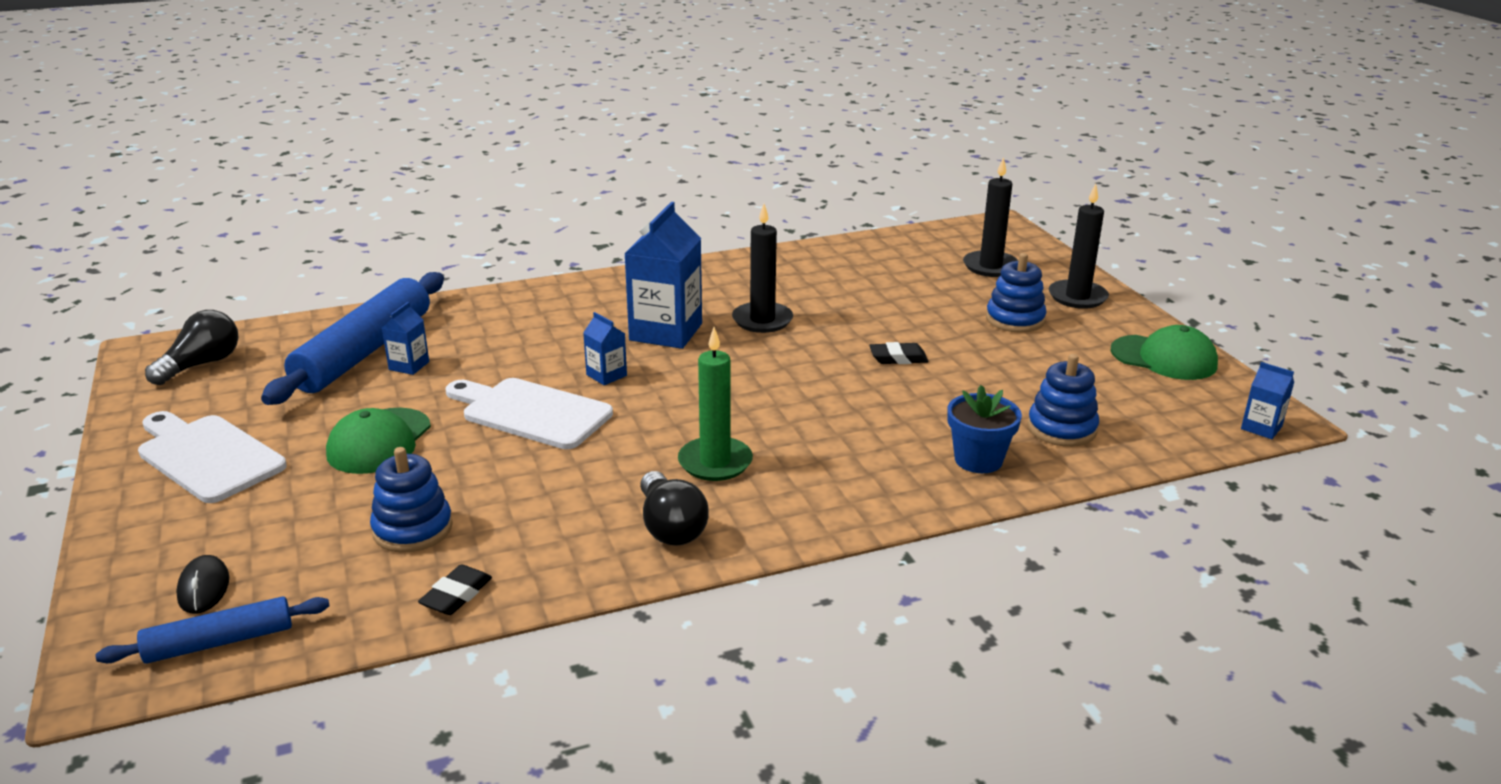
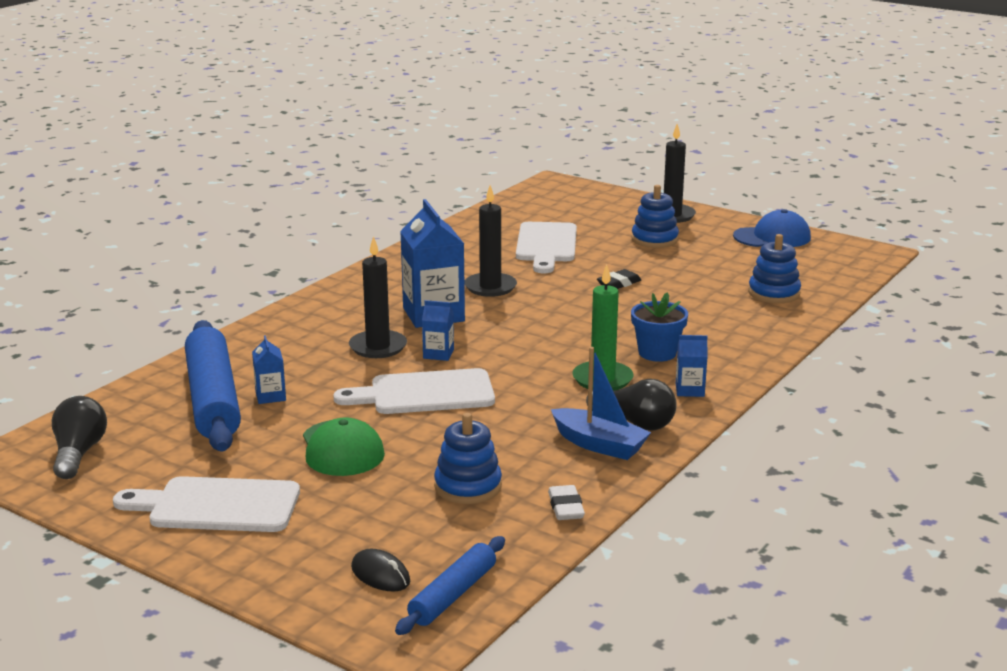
camera: 35 degrees left, 5 degrees down
(456, 595) = (566, 508): black eraser -> white eraser
(597, 537) = (599, 445): none -> blue boat
(887, 292) = (546, 245): none -> white cutting board
(978, 460) = (754, 325): blue flower pot -> blue flower pot (657, 353)
(990, 266) = (589, 211): black candle -> black candle (378, 347)
(1164, 358) = (772, 237): green cap -> blue cap
(1261, 428) = (874, 259): blue carton -> blue carton (689, 390)

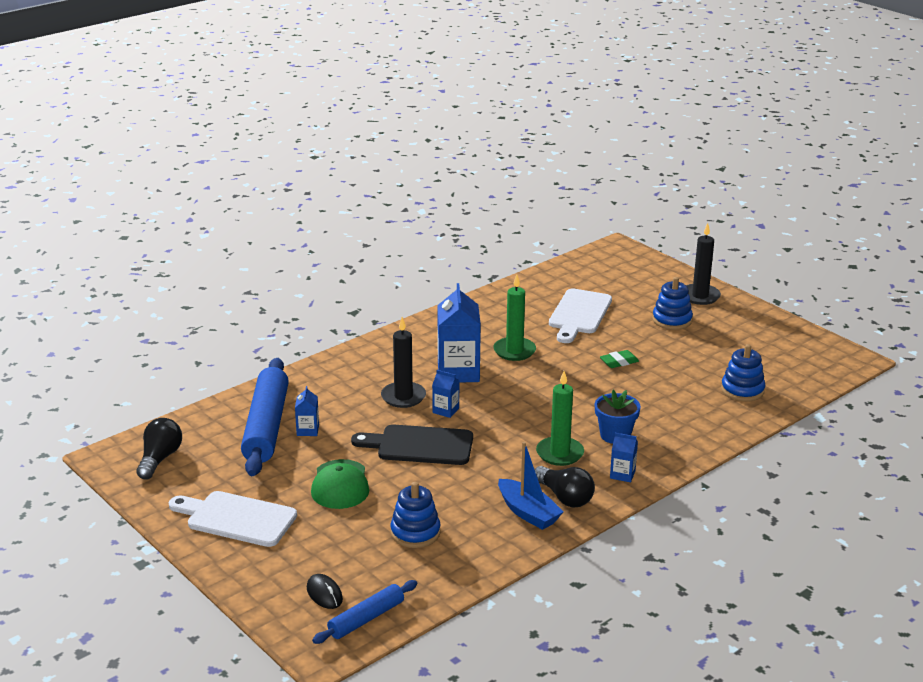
camera: 15 degrees right, 5 degrees up
(424, 393) = (419, 445): white cutting board -> black cutting board
(490, 287) = (514, 351): black candle -> green candle
(566, 508) = (477, 563): white eraser -> none
(619, 284) = (619, 362): black eraser -> green eraser
(772, 237) = (774, 331): blue cap -> none

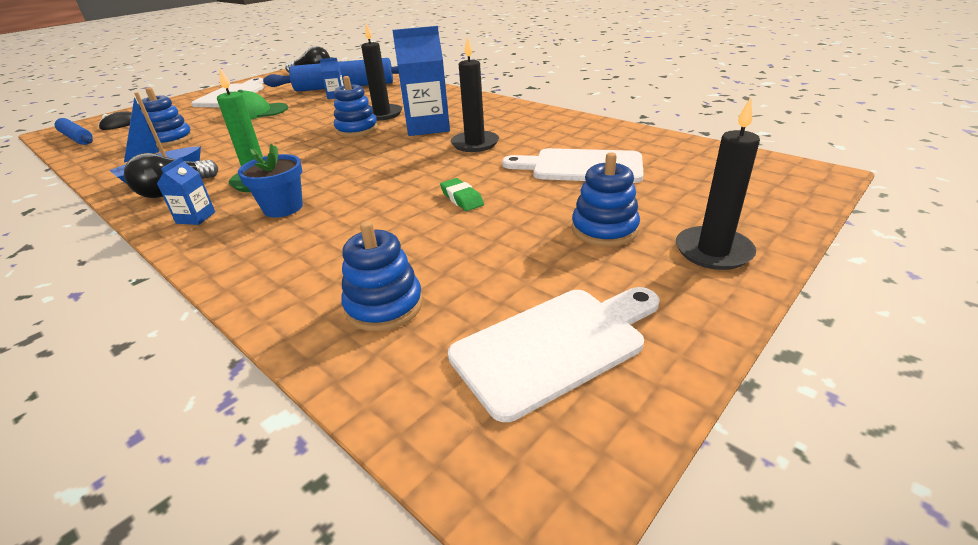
camera: 85 degrees right, 5 degrees up
(419, 445) = (300, 127): black cutting board -> none
(445, 410) = (357, 130): blue carton -> blue stacking toy
(514, 351) = (475, 144): green candle -> black candle
(774, 347) = (555, 345): none -> white cutting board

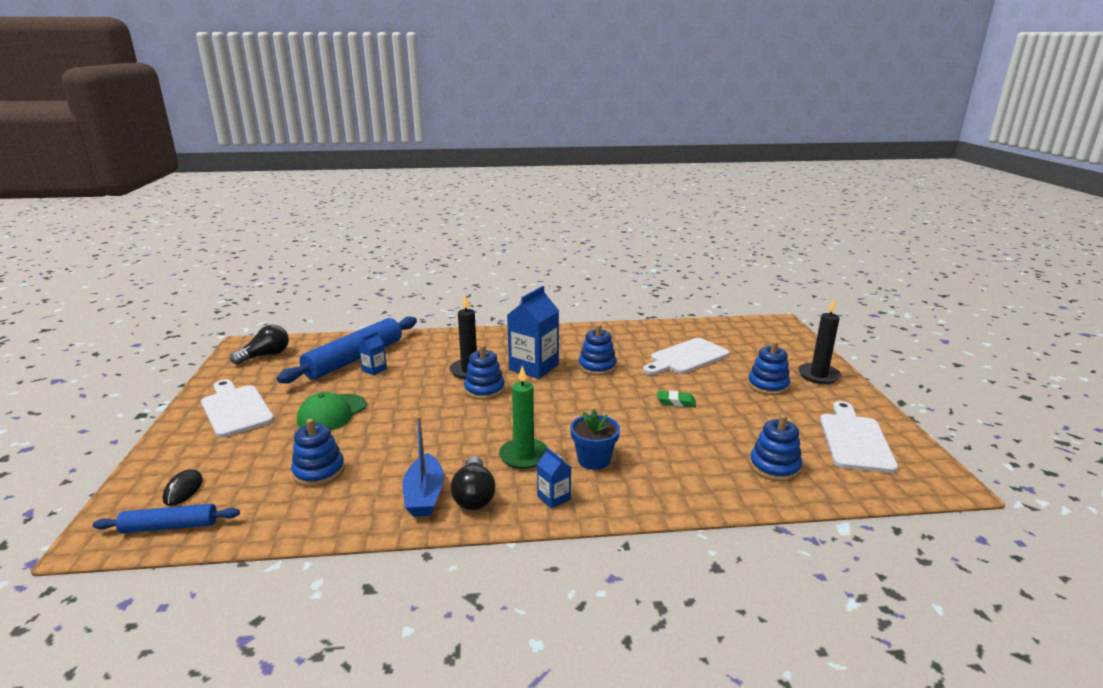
camera: 50 degrees left, 10 degrees down
(475, 144) = (597, 367): black candle -> blue stacking toy

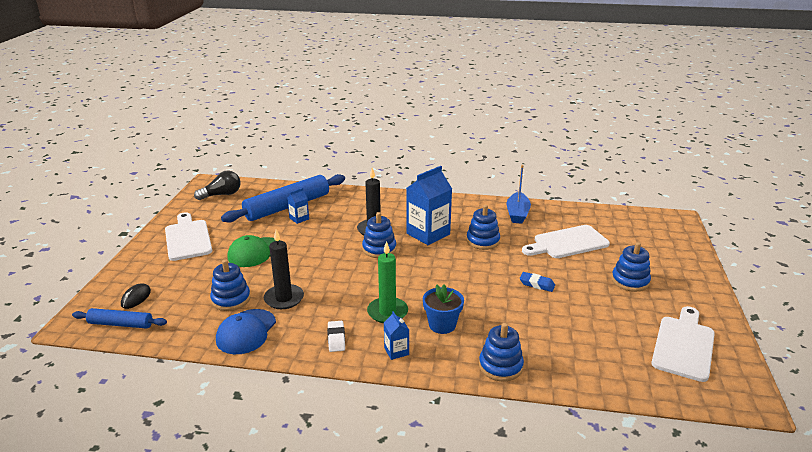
camera: 15 degrees right, 5 degrees up
(353, 507) = (246, 332): none -> blue cap
(424, 495) = (300, 332): blue boat -> blue boat (517, 214)
(474, 496) = (336, 339): black light bulb -> white eraser
(676, 402) = (537, 284): green eraser -> blue eraser
(774, 467) = (594, 357): blue stacking toy -> blue stacking toy (500, 366)
(818, 375) = (685, 278): black candle -> black candle (284, 298)

